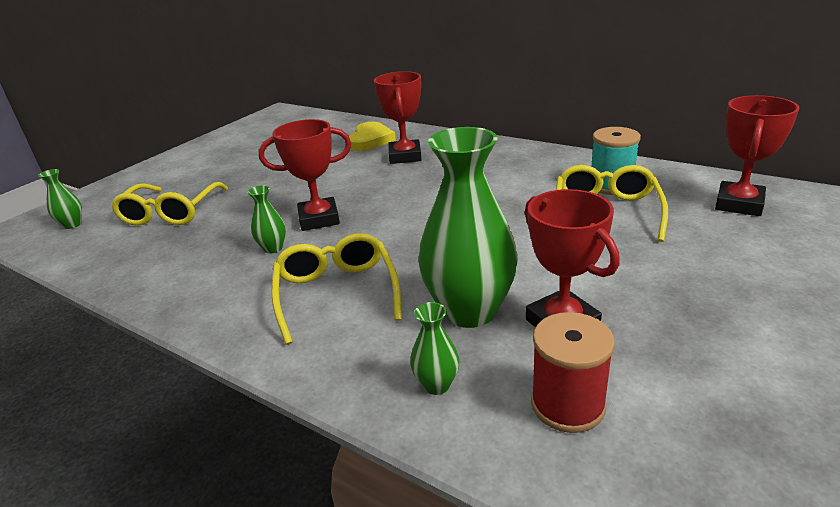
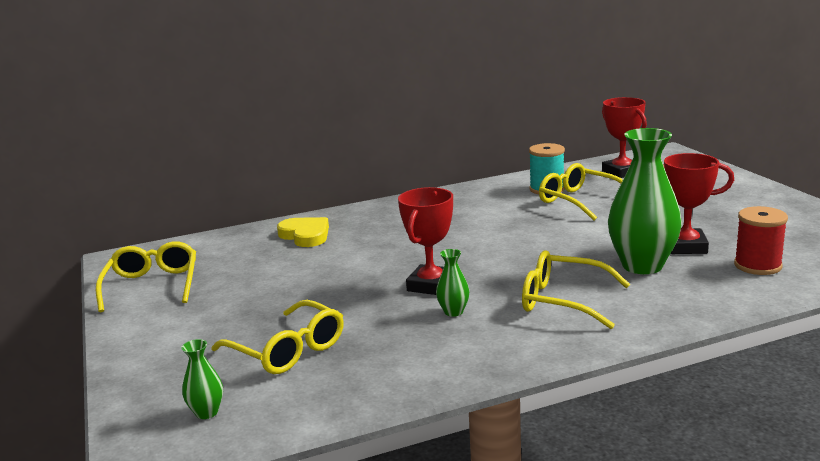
camera: 55 degrees left, 10 degrees down
(246, 135) = (152, 285): none -> yellow glasses
(405, 156) = (371, 231): red trophy -> none
(436, 385) = (707, 292): green vase -> none

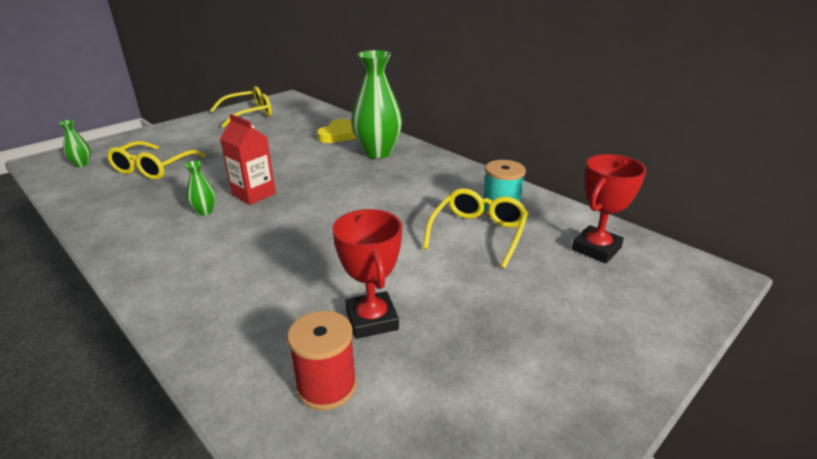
camera: 65 degrees right, 10 degrees up
(431, 285) = (253, 194): red trophy -> red carton
(562, 300) = (224, 257): yellow glasses -> none
(642, 266) = (310, 293): green vase -> green vase (377, 153)

